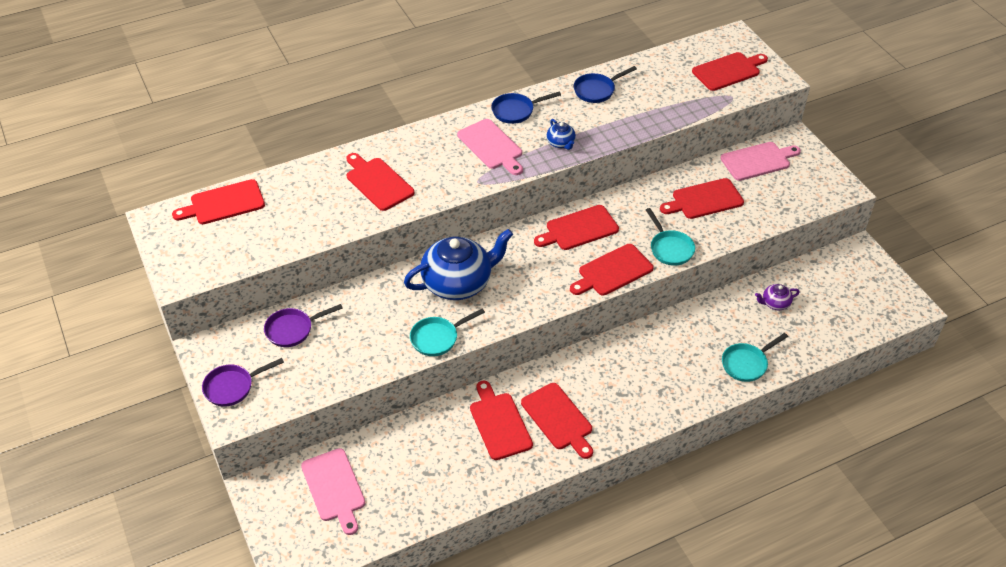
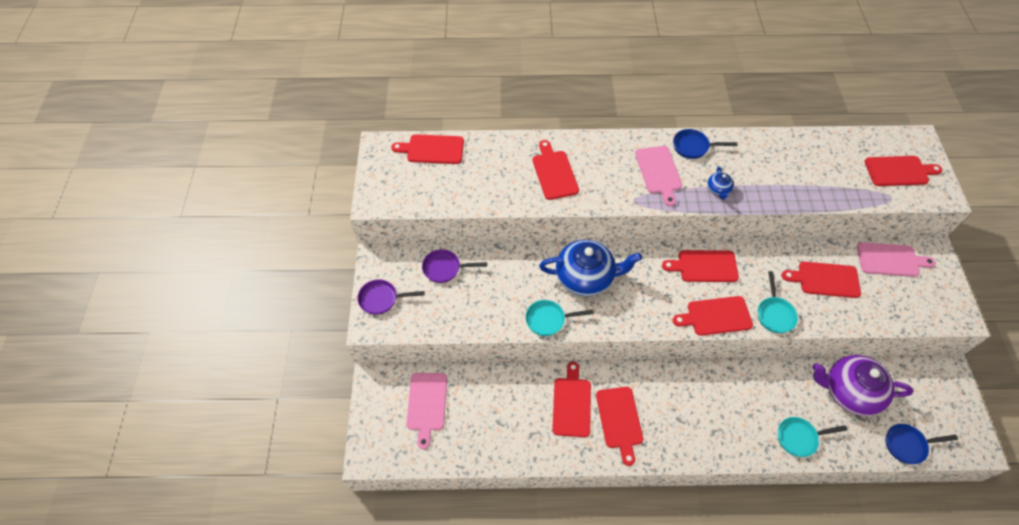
camera: 25 degrees right, 10 degrees up
(597, 90) = (771, 150): blue pan -> blue pan (907, 445)
(775, 303) = (849, 392): purple teapot -> purple teapot, size x2.30

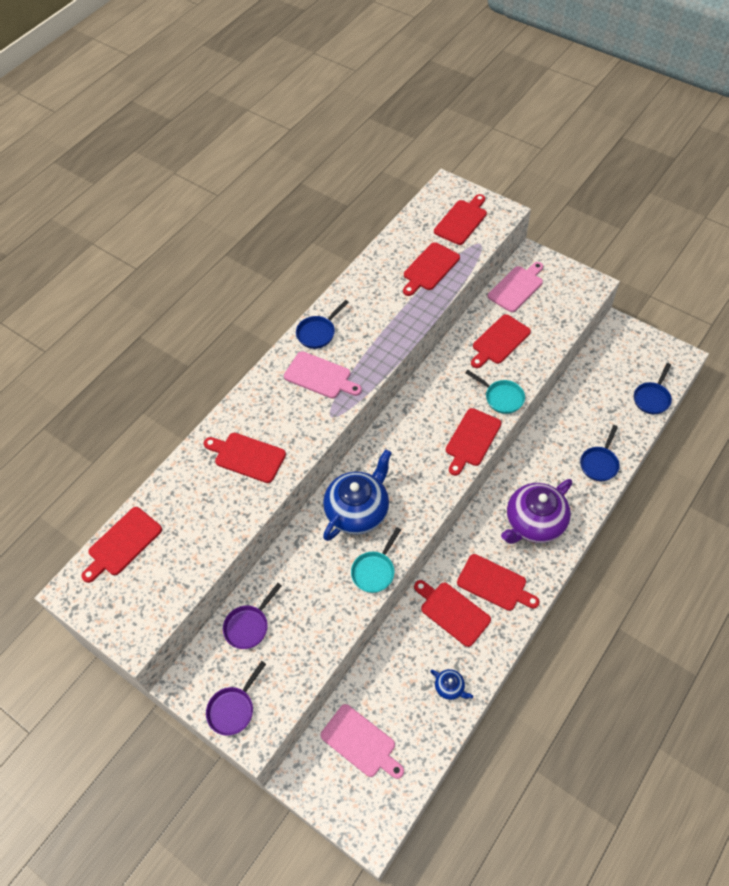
camera: 50 degrees left, 0 degrees up
(704, 266) = (421, 413): red cutting board -> red cutting board (429, 268)
(718, 189) = (375, 347): blue teapot -> blue teapot (450, 687)
(799, 438) = (599, 463): turquoise pan -> blue pan
(849, 392) = (587, 401): purple teapot -> purple teapot (534, 523)

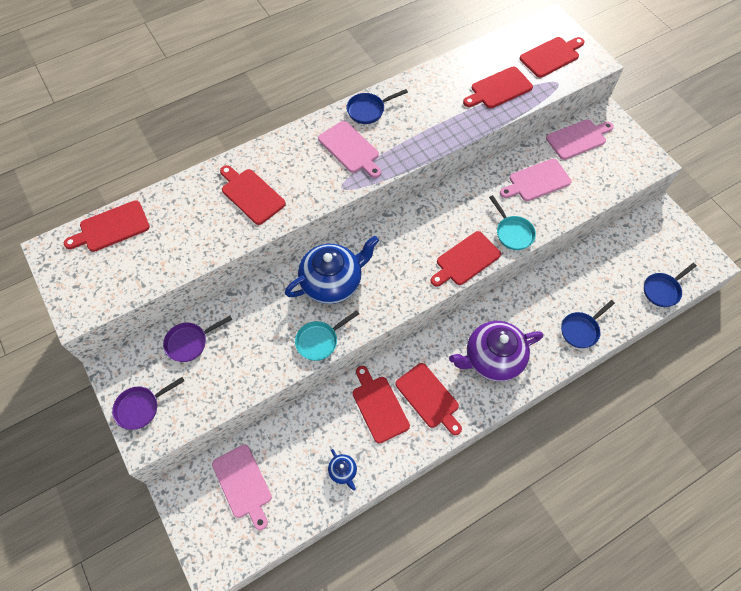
camera: 20 degrees right, 5 degrees up
(499, 341) = (537, 181): red cutting board -> pink cutting board

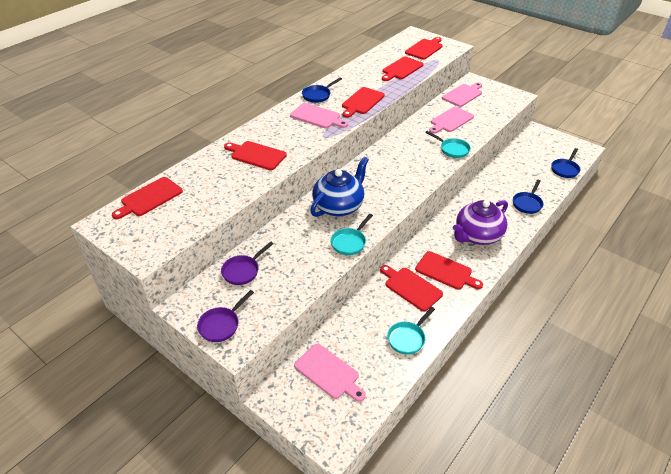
camera: 20 degrees left, 20 degrees down
(343, 471) = (407, 338): blue teapot -> turquoise pan
(466, 260) = (429, 171): red cutting board -> red cutting board (362, 102)

